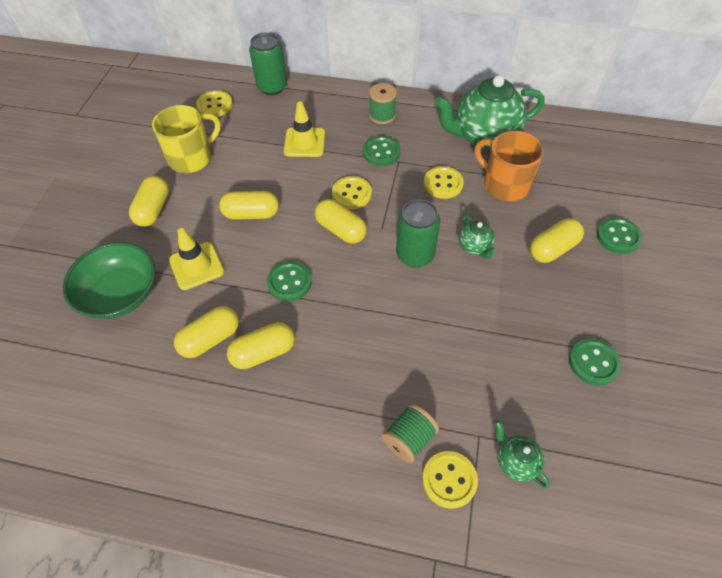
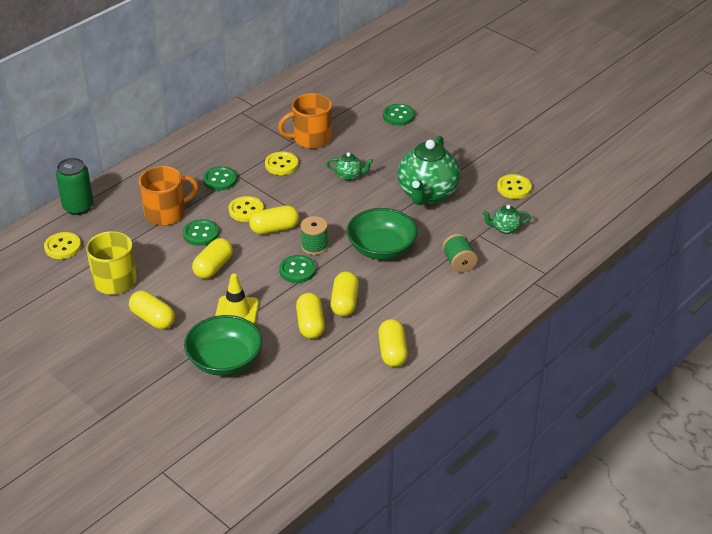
camera: 60 degrees left, 15 degrees down
(304, 142) = (166, 213): yellow traffic cone -> orange mug
(377, 340) = (381, 248): none -> green bowl
(382, 115) = (181, 163): green spool -> green spool (314, 246)
(415, 255) = (330, 204): green can -> none
(449, 480) = (495, 258): yellow button -> yellow button (514, 188)
(484, 137) = (257, 126): green teapot -> green teapot (427, 194)
(552, 249) = (382, 145): yellow capsule -> yellow capsule (392, 352)
(593, 362) = (472, 171): green button -> green button (201, 234)

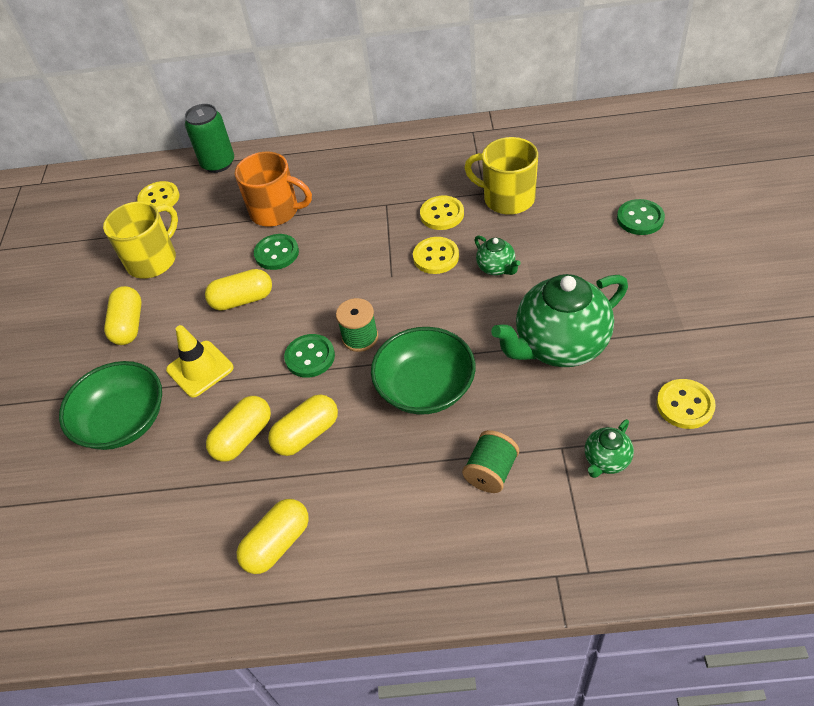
camera: 50 degrees right, 10 degrees up
(220, 180) = (364, 200): green button -> none
(246, 210) = (347, 250): yellow button -> yellow button (436, 257)
(274, 228) = (347, 289): yellow capsule -> none
(311, 139) = (507, 198): orange mug -> yellow mug
(505, 228) = (606, 460): green teapot -> green teapot turned 90 degrees counterclockwise

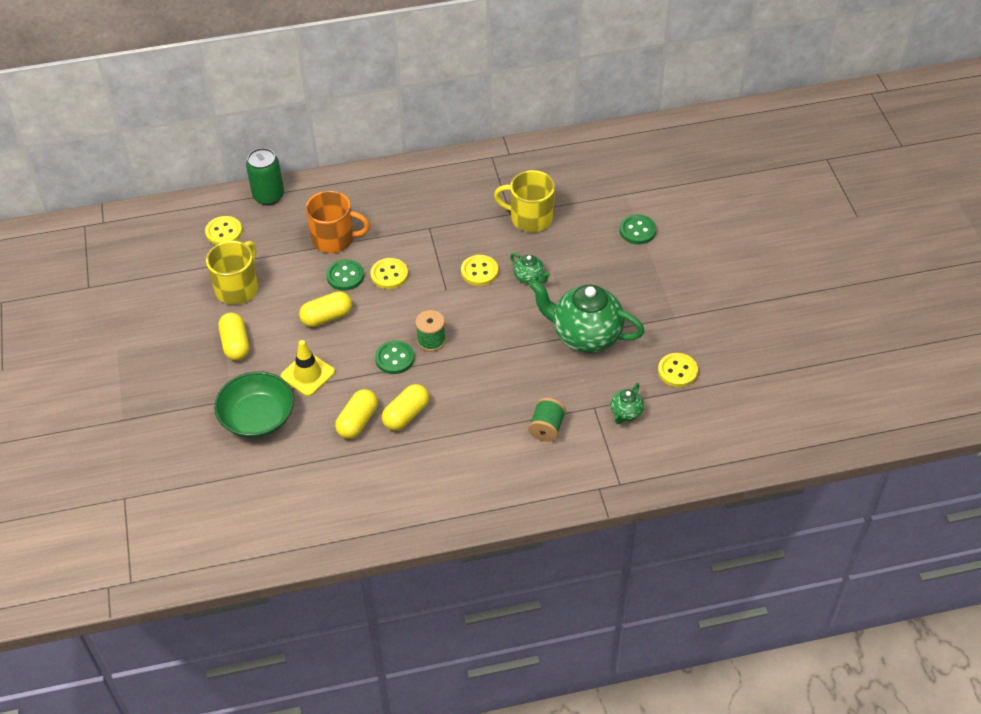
camera: 15 degrees left, 0 degrees up
(277, 544) = (403, 489): yellow capsule -> none
(425, 387) = (489, 374): green bowl -> none
(442, 214) = (478, 235): yellow button -> yellow button (389, 275)
(559, 346) = (585, 335): green teapot -> green teapot turned 60 degrees clockwise

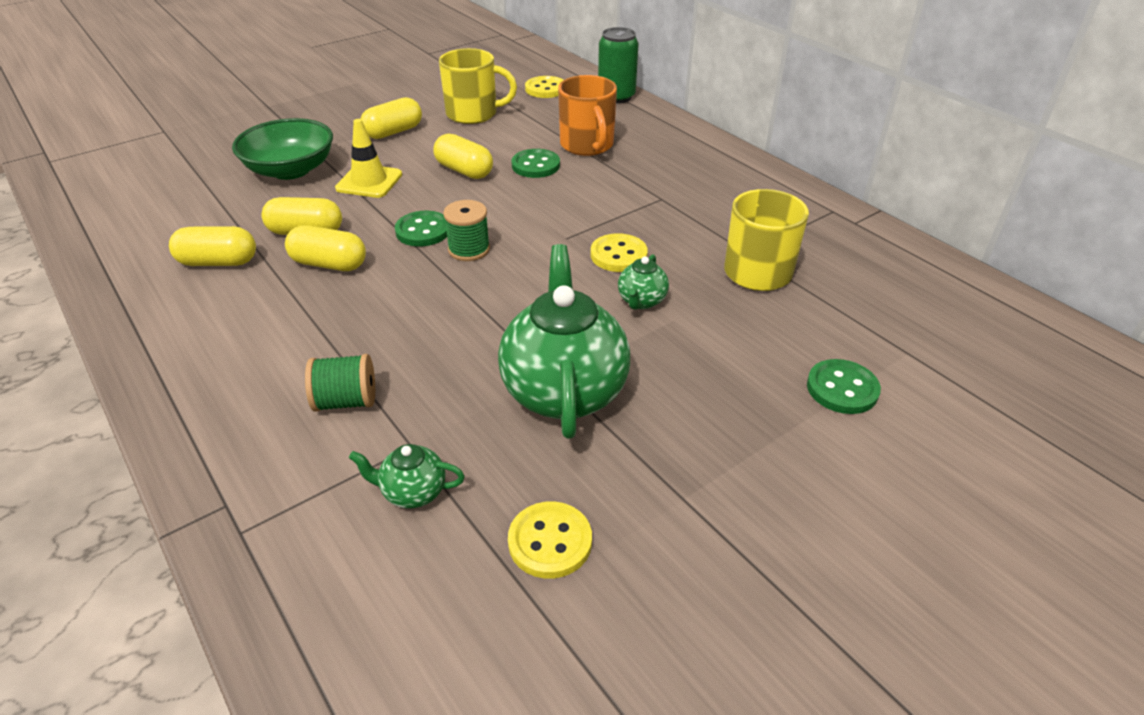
camera: 65 degrees right, 10 degrees down
(368, 474) = (218, 262): none -> yellow capsule
(389, 275) = (560, 192): yellow button -> none

